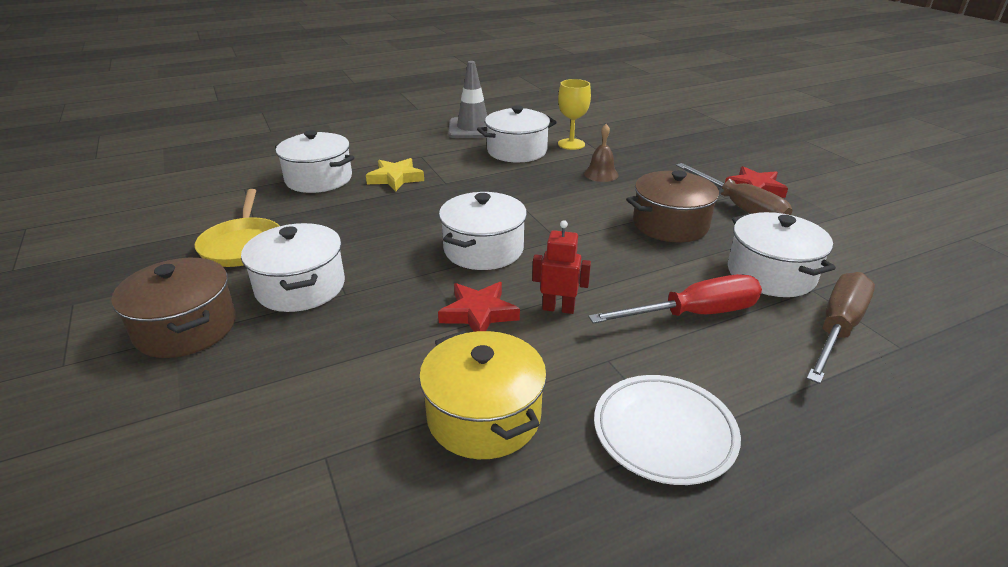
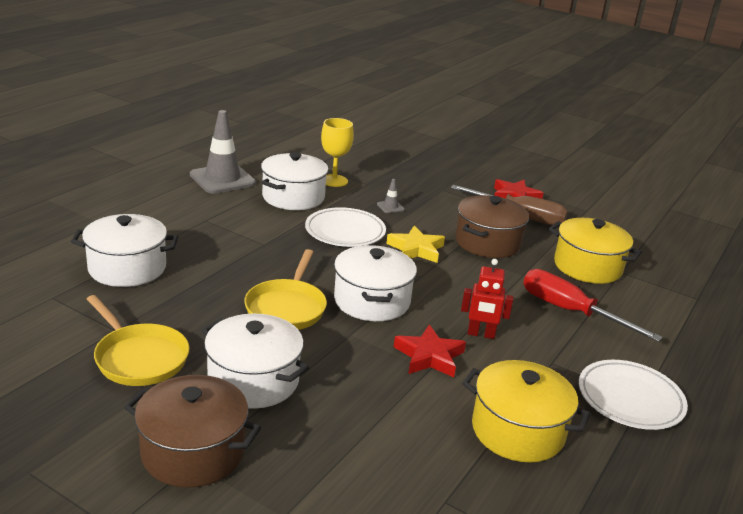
camera: 35 degrees left, 5 degrees down
(395, 178) = (209, 250): yellow star -> yellow star (416, 249)
(401, 236) = (287, 307): none -> yellow pan
(530, 186) = (345, 231): none -> white plate
(558, 308) = (481, 334): red robot -> red robot turned 150 degrees counterclockwise
(601, 174) = (390, 207): brown bell -> grey traffic cone
(693, 314) = (570, 311): red screwdriver -> red screwdriver turned 90 degrees counterclockwise
(771, 274) = (587, 267): white pot -> yellow pot
(837, 329) = (657, 296): brown screwdriver -> none

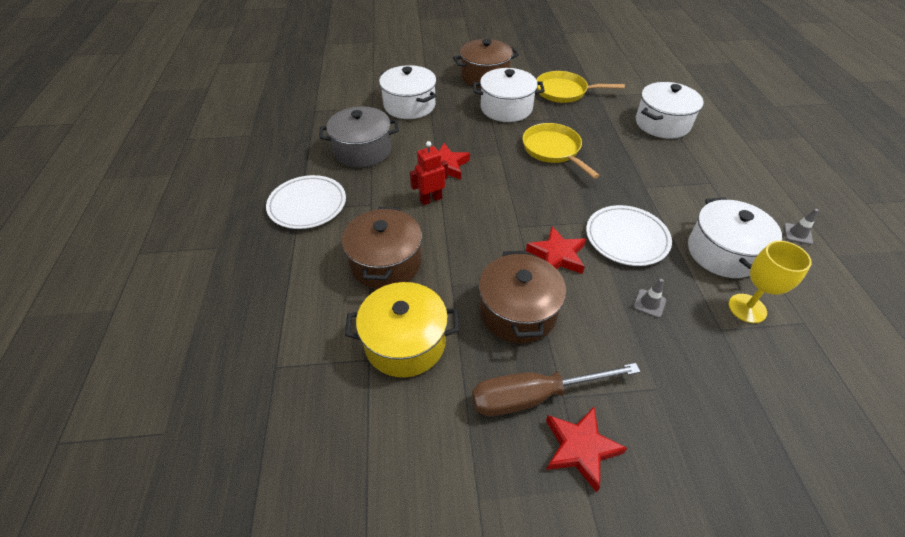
camera: 145 degrees right, 20 degrees up
(222, 179) = (797, 234): grey traffic cone -> grey traffic cone, size x0.42
(372, 301) = (519, 184): white pot -> white pot (409, 105)
(416, 249) = (557, 255): yellow star -> red star
(518, 431) = (362, 151): yellow pot -> grey pot
(570, 311) = (386, 262): red screwdriver -> brown pot

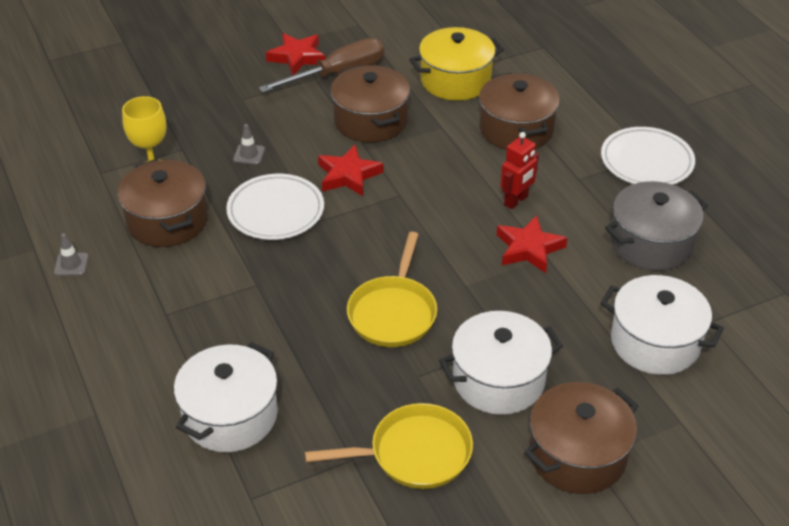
camera: 160 degrees right, 5 degrees down
(553, 150) = (393, 312): yellow pan -> yellow pan turned 60 degrees clockwise
(723, 252) = (167, 221): white pot -> brown pot

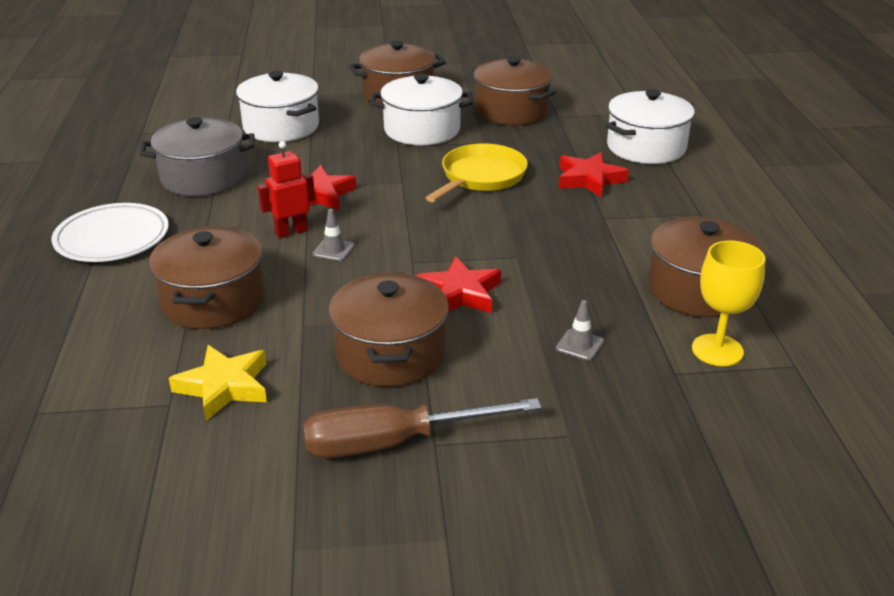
camera: 160 degrees left, 10 degrees down
(71, 264) = (811, 270): grey traffic cone -> grey traffic cone (333, 250)
(275, 211) = (564, 274): white plate -> none
(297, 57) = (446, 497): red star -> red star (589, 179)
(413, 453) = (511, 111): yellow pan -> brown pot
(455, 80) = (224, 386): yellow pot -> yellow star

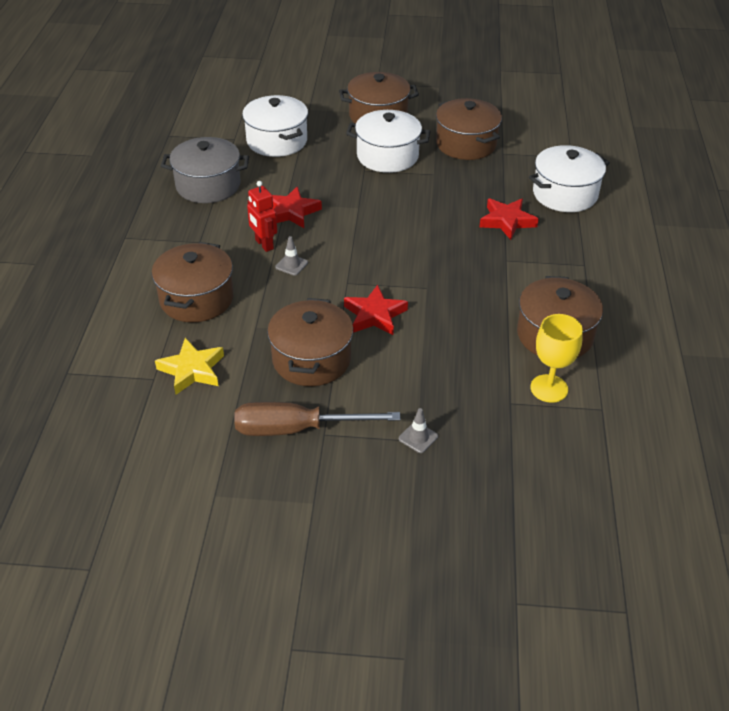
camera: 10 degrees right, 10 degrees up
(112, 238) = (134, 234): white plate -> none
(291, 232) = (264, 244): red robot -> red robot turned 105 degrees counterclockwise
(480, 177) = (421, 209): yellow pan -> none
(579, 345) = (449, 370): grey traffic cone -> grey traffic cone (418, 437)

